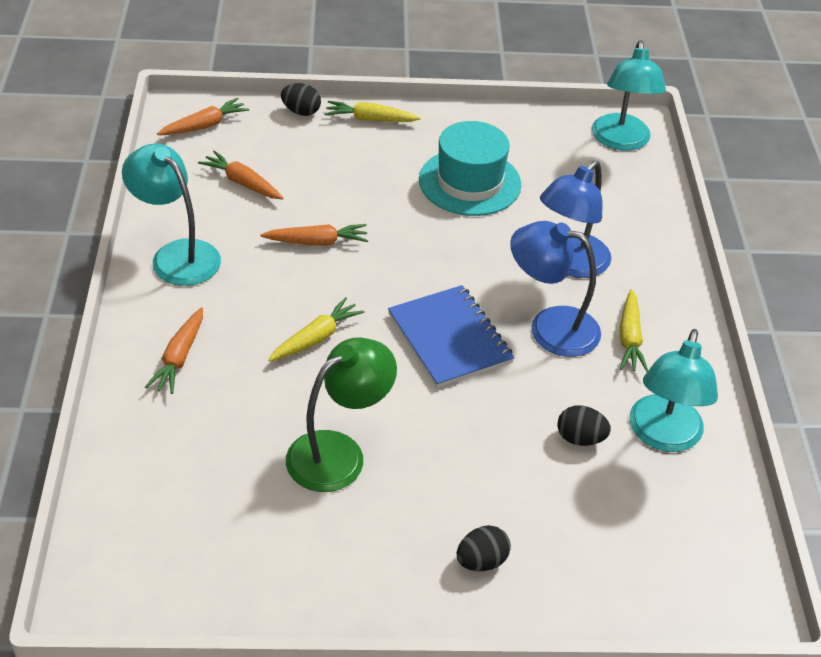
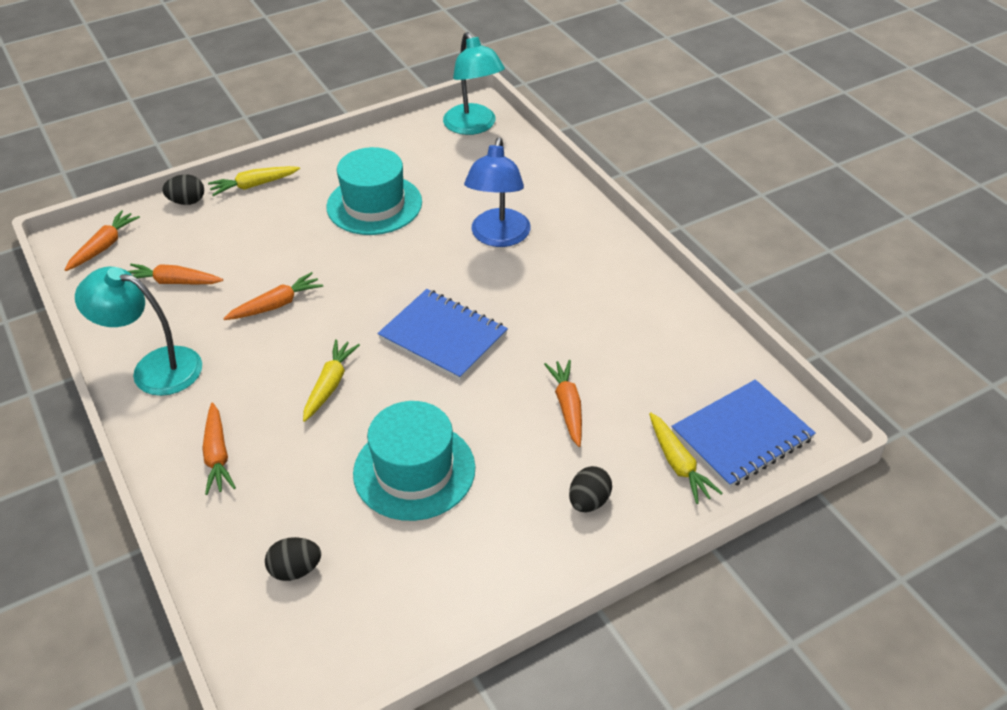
camera: 25 degrees left, 0 degrees up
(339, 452) = (414, 470): green lamp -> turquoise hat
(523, 461) = (567, 407): none -> orange carrot
(550, 327) = (517, 293): blue lamp -> none
(580, 438) = (598, 369): black egg -> black egg (295, 570)
(629, 338) = (583, 276): yellow carrot -> yellow carrot (678, 464)
(663, 436) = (658, 339): turquoise lamp -> none
(682, 573) = (742, 435): none -> blue notebook

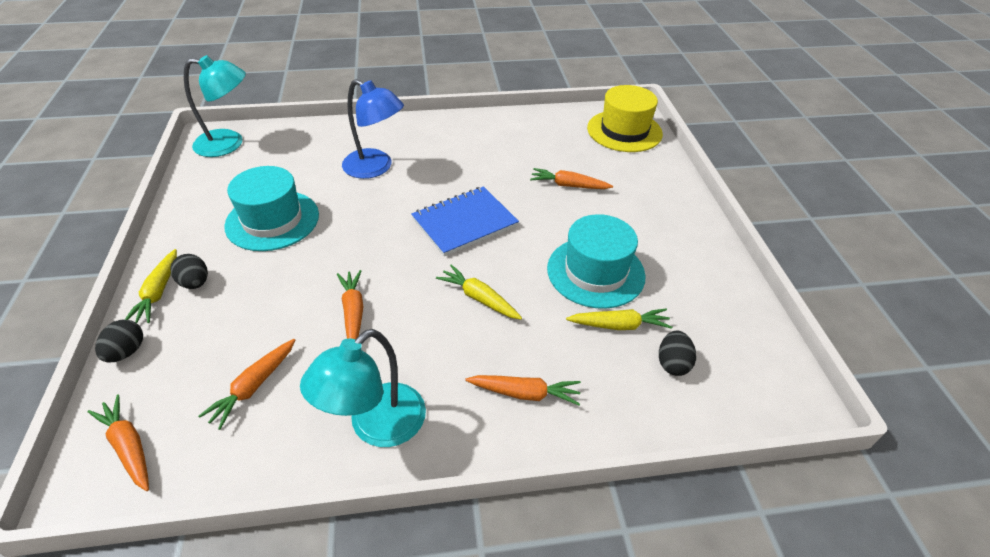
camera: 70 degrees left, 0 degrees up
(589, 501) = (654, 200): black egg -> black egg (195, 283)
(678, 464) = (637, 158): yellow carrot -> yellow carrot (619, 325)
(742, 435) = (624, 131): blue notebook -> yellow hat

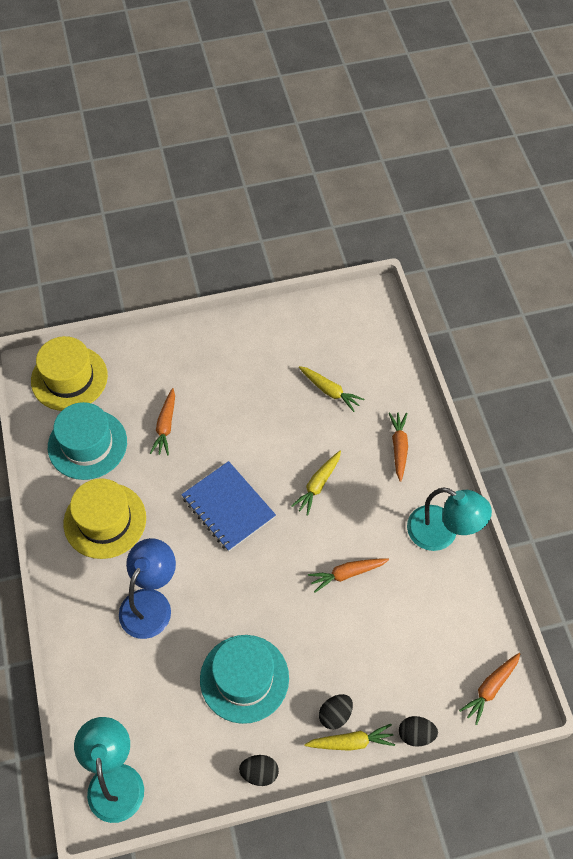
camera: 95 degrees left, 15 degrees up
(253, 387) = (428, 624): orange carrot -> none
(467, 146) = (105, 520): none -> yellow hat
(595, 272) = (277, 405): turquoise hat -> turquoise hat (87, 444)
(619, 325) = (329, 391): yellow carrot -> yellow carrot turned 135 degrees clockwise
(672, 363) = (358, 361): black egg -> black egg (259, 773)

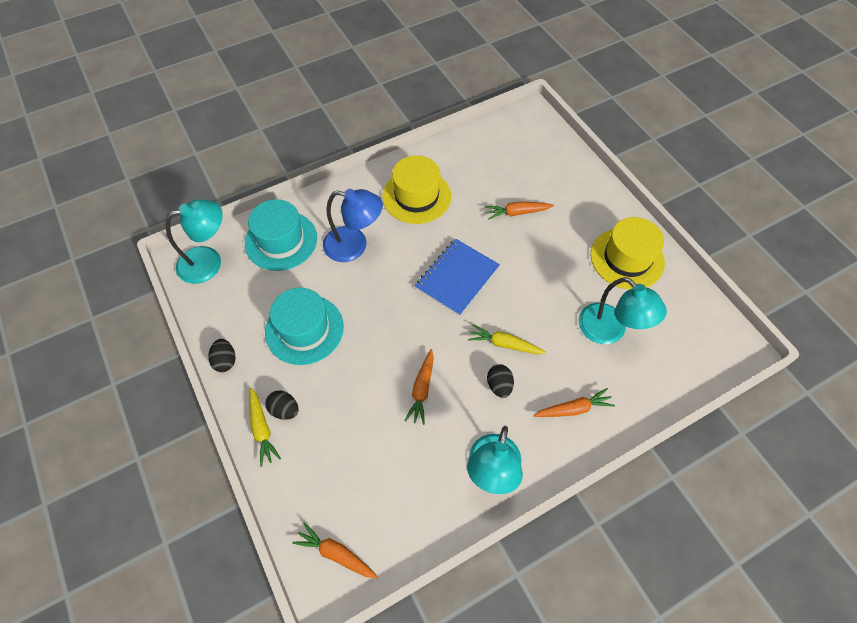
camera: 75 degrees right, 0 degrees up
(69, 378) = (533, 138): yellow hat -> yellow hat (627, 258)
(87, 444) = (479, 166): turquoise hat -> turquoise hat (281, 240)
(329, 391) = (609, 331): yellow carrot -> turquoise lamp
(347, 574) = (422, 390): orange carrot -> orange carrot turned 135 degrees counterclockwise
(416, 734) = (277, 486): black egg -> black egg (499, 385)

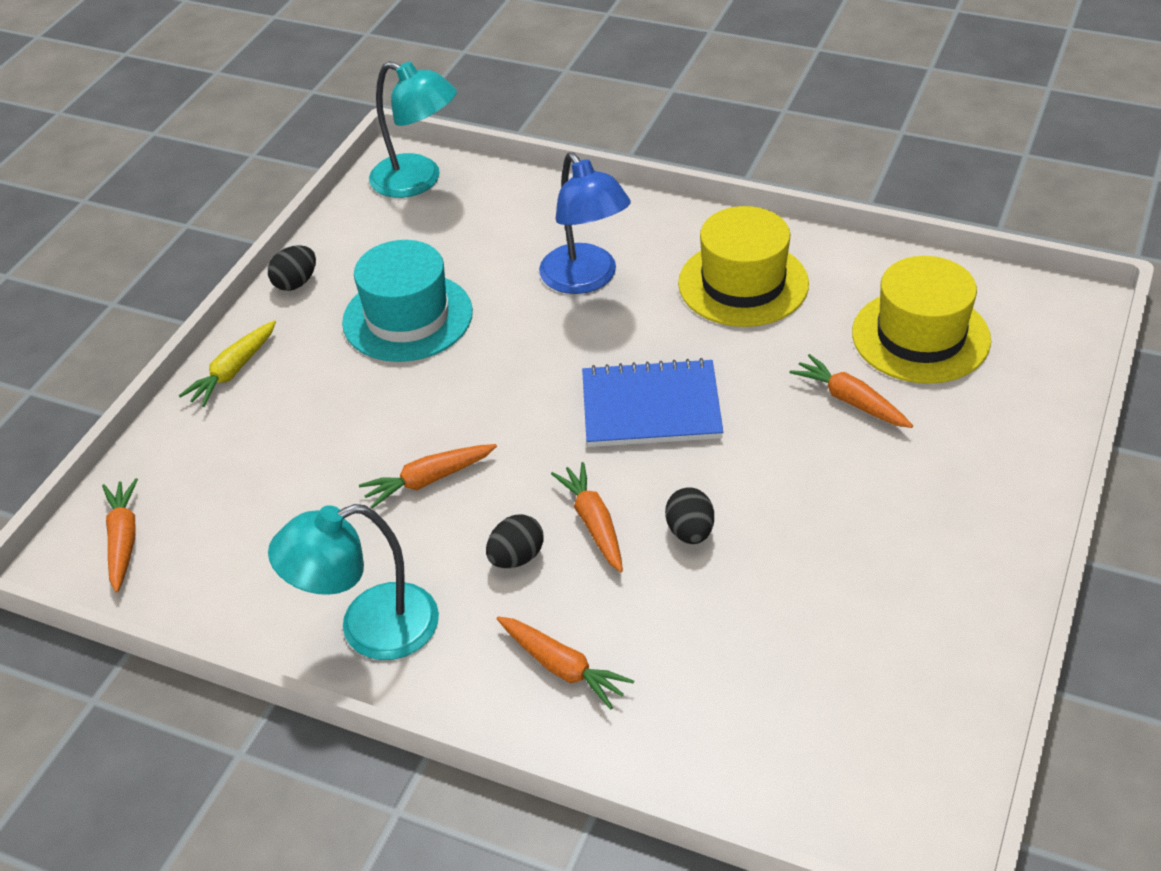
camera: 55 degrees right, 15 degrees down
(281, 240) = (517, 214): turquoise hat -> none
(284, 410) = (277, 373): black egg -> black egg (690, 532)
(504, 344) = (593, 523): yellow carrot -> orange carrot
(609, 331) = (754, 636): turquoise lamp -> none
(627, 258) = (928, 581): yellow hat -> yellow hat (920, 336)

